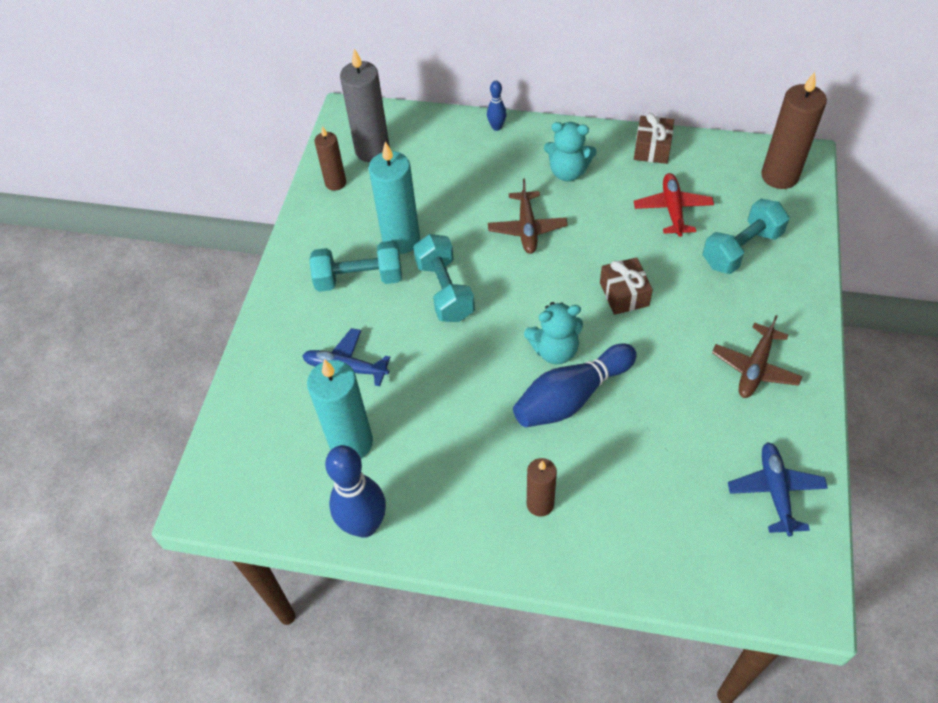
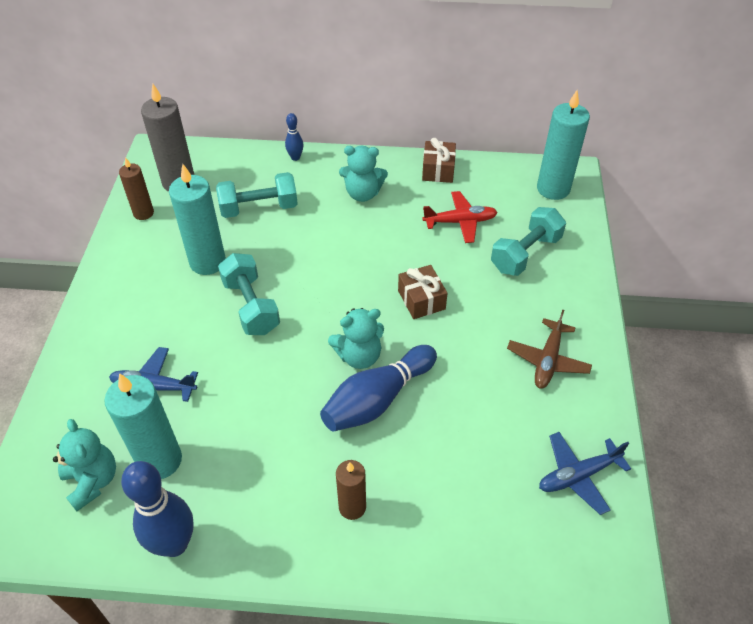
camera: 10 degrees left, 5 degrees down
(286, 458) = (92, 481): none -> turquoise teddy bear
(359, 279) = (167, 300): turquoise dumbbell -> turquoise dumbbell (259, 208)
(527, 228) = (327, 245): brown plane -> none
(672, 209) = (460, 222): red plane -> red plane turned 90 degrees clockwise
(775, 491) = (578, 475): blue plane -> blue plane turned 105 degrees counterclockwise
(779, 176) = (553, 189): brown candle -> turquoise candle

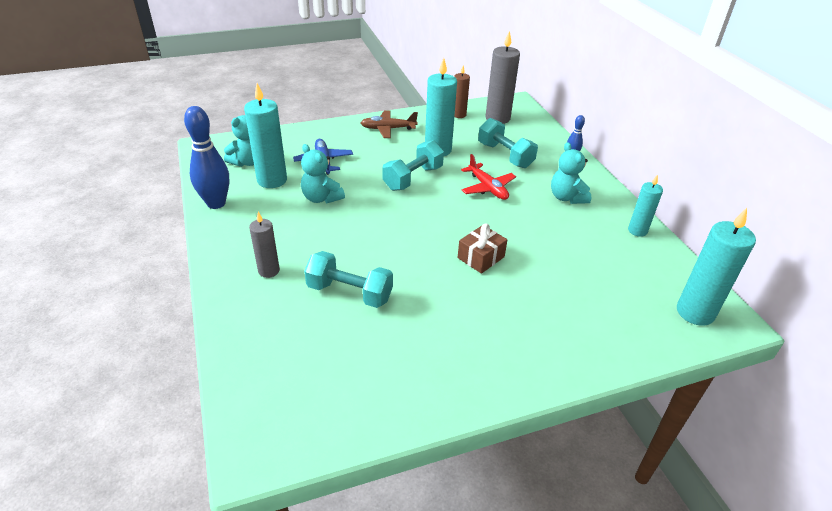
camera: 65 degrees right, 10 degrees down
(352, 507) = (269, 270): brown candle -> grey candle
(359, 356) = (402, 239): turquoise teddy bear -> turquoise teddy bear (321, 198)
(377, 399) = (367, 259): blue bowling pin -> none
(438, 170) = (637, 231): brown gift -> turquoise candle
(460, 222) = (588, 259): red plane -> red plane (487, 188)
(525, 254) = (588, 310): turquoise dumbbell -> turquoise dumbbell (350, 293)
(547, 360) = (470, 353): brown plane -> brown plane (388, 129)
(578, 475) = (353, 402): blue plane -> none

